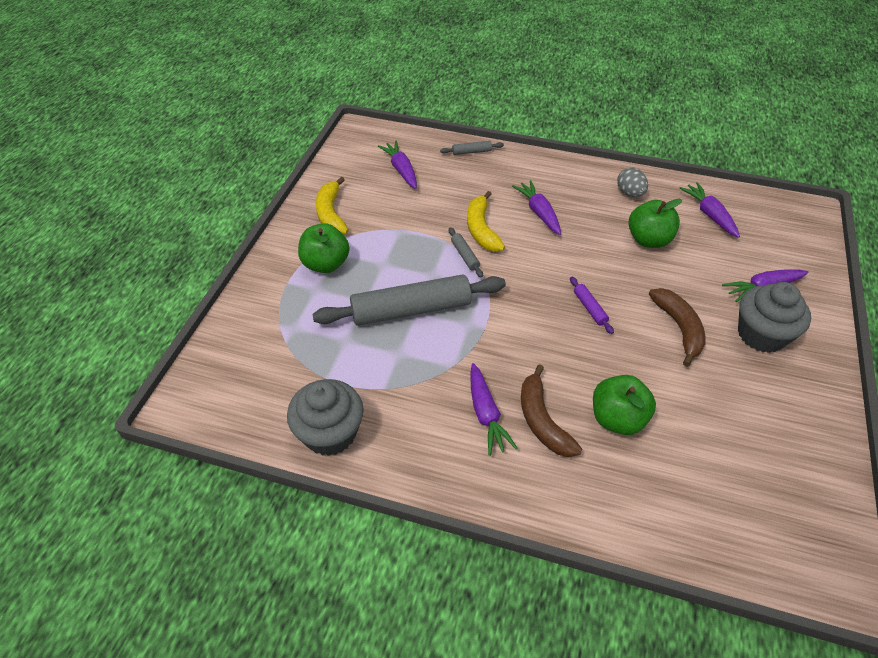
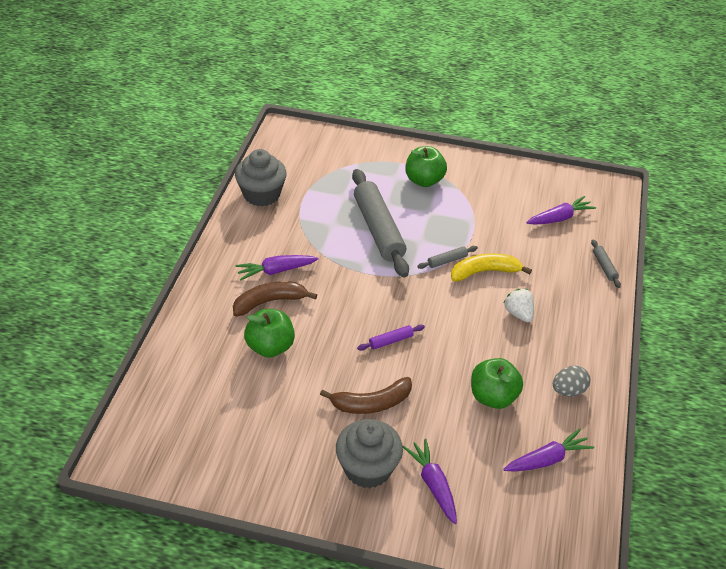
camera: 85 degrees right, 5 degrees down
(331, 214) = (486, 179): yellow banana -> none
(539, 212) = (518, 314): purple carrot -> white strawberry

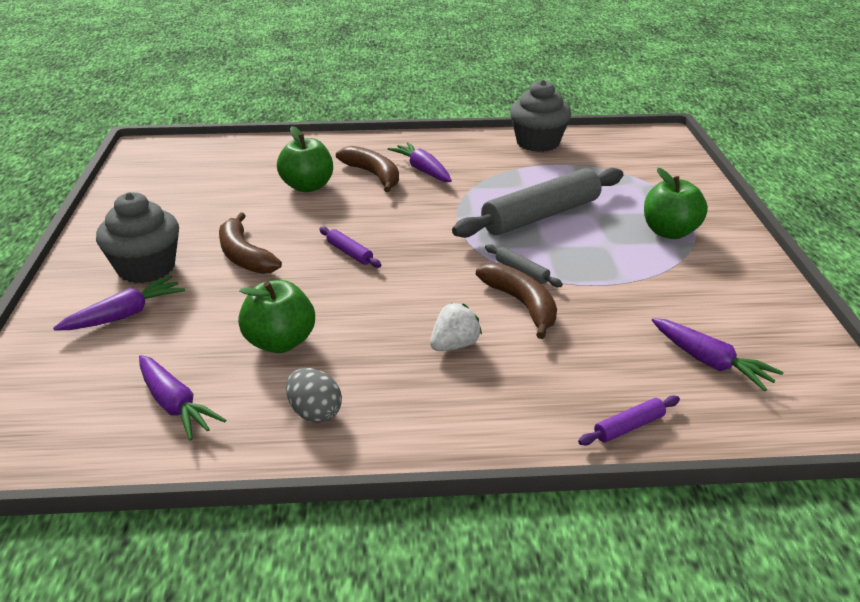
camera: 75 degrees right, 10 degrees down
(485, 272) = (522, 305): yellow banana -> brown banana
(604, 266) = (629, 427): grey rolling pin -> purple rolling pin

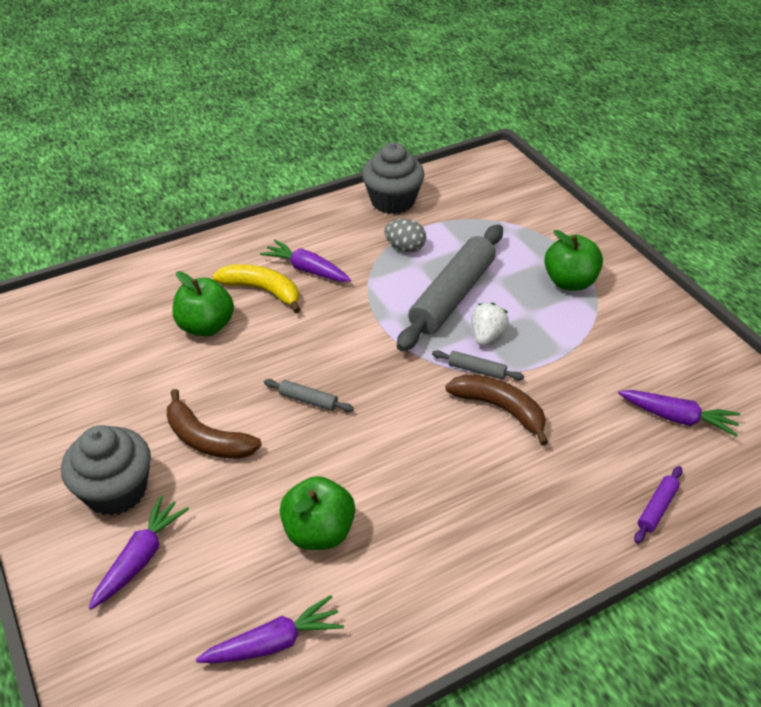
camera: 25 degrees left, 10 degrees up
(175, 405) = (274, 642): purple carrot -> purple carrot turned 45 degrees counterclockwise
(315, 412) = (405, 597): grey egg -> grey egg (405, 248)
(349, 253) = (308, 400): purple rolling pin -> grey rolling pin
(373, 175) = (263, 290): brown banana -> yellow banana
(454, 345) = (473, 476): white strawberry -> white strawberry (486, 336)

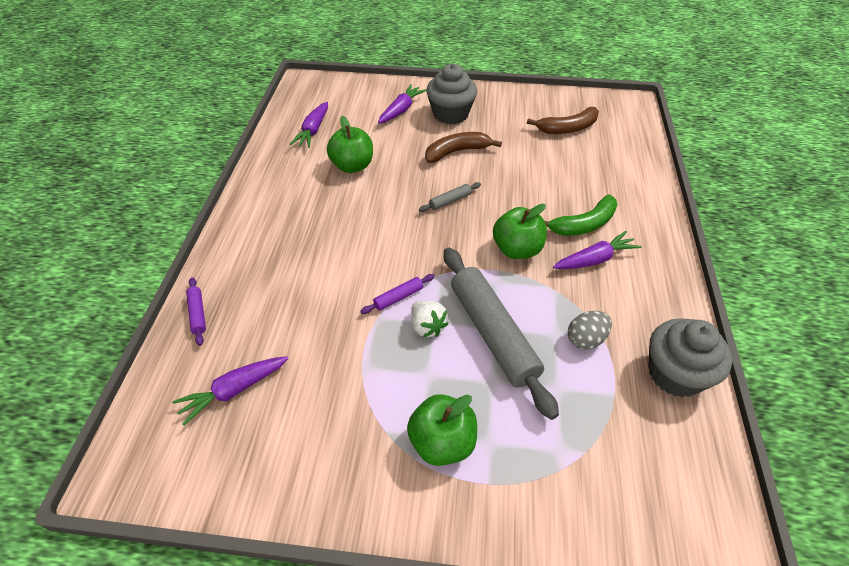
camera: 125 degrees right, 5 degrees up
(140, 558) = (401, 110): purple carrot -> purple carrot turned 120 degrees counterclockwise
(206, 326) = (561, 184): green apple -> green apple (517, 249)
(263, 290) = (583, 224): yellow banana -> green banana
(477, 370) = (398, 297): grey rolling pin -> purple rolling pin
(500, 409) = (352, 288): brown banana -> brown banana (567, 128)

